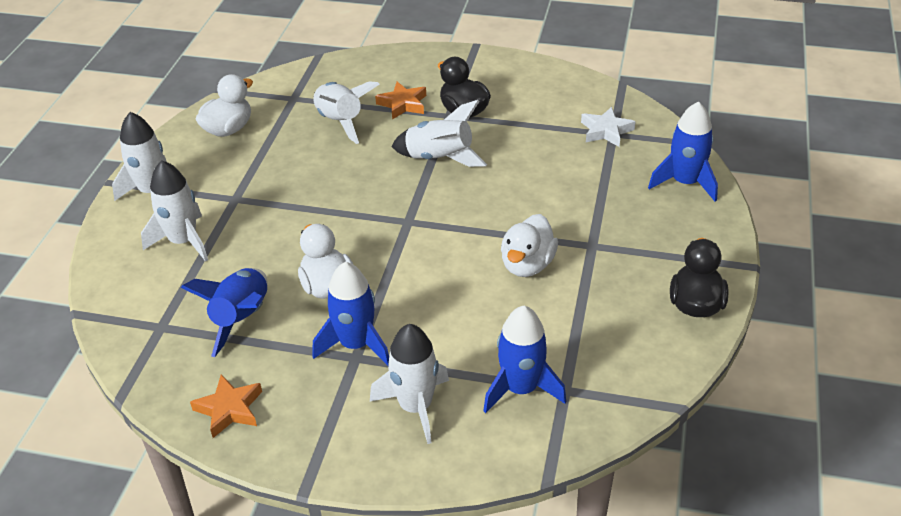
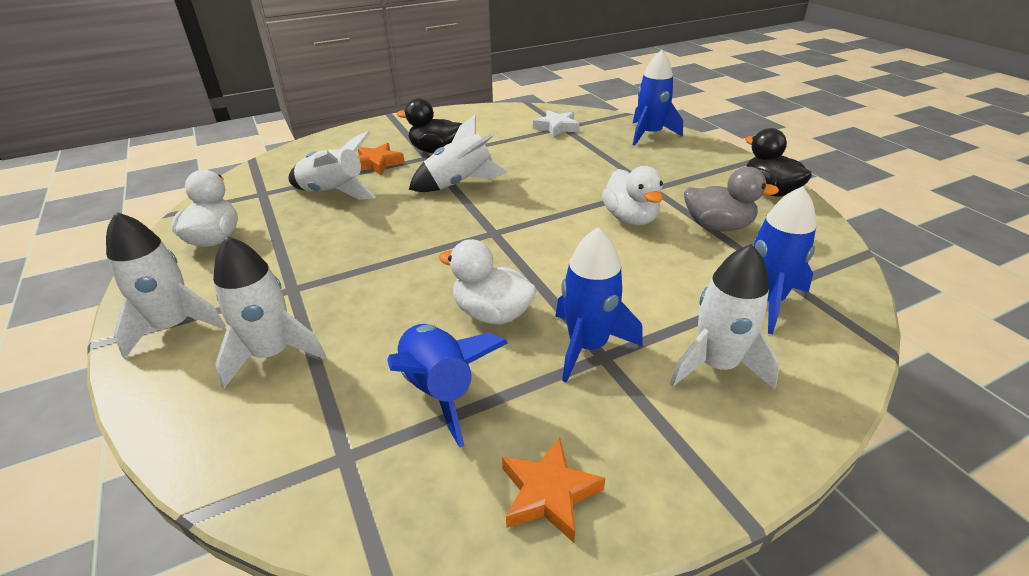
camera: 40 degrees left, 5 degrees down
(588, 311) = (717, 226): none -> grey duck

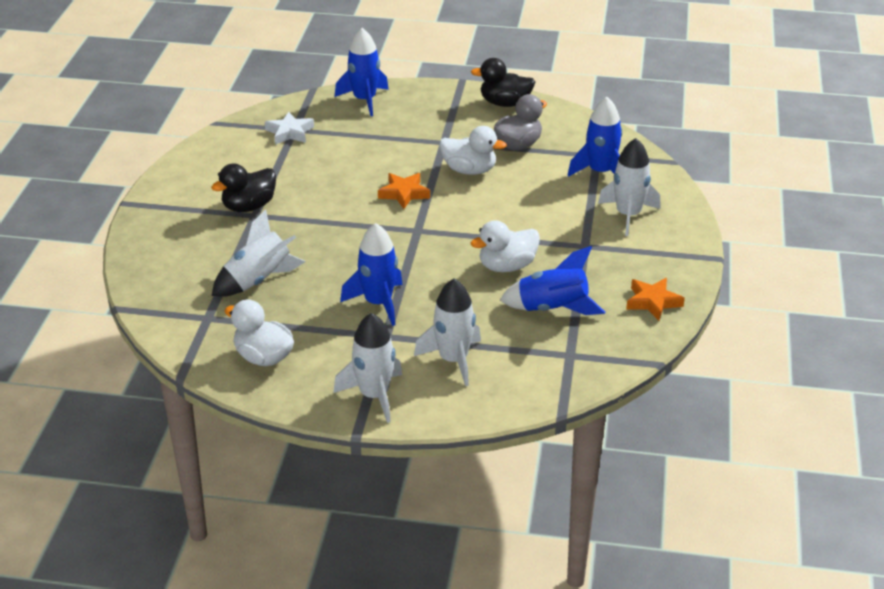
camera: 55 degrees left, 0 degrees up
(377, 163) = (231, 243): orange star -> orange star (404, 193)
(459, 184) = (325, 217): white rocket -> none
(587, 345) = (571, 246): blue rocket -> blue rocket (378, 303)

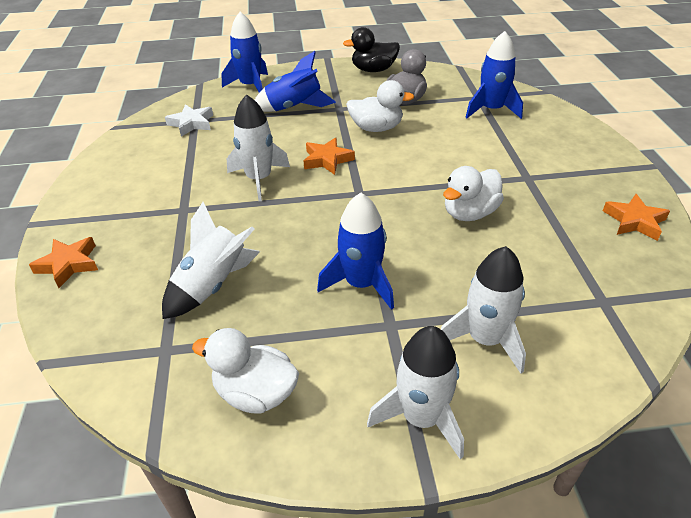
camera: 15 degrees left, 5 degrees up
(148, 242) = (69, 264): none -> orange star
(249, 206) = (174, 202): black duck -> none
(552, 309) = (546, 250): blue rocket -> blue rocket (294, 108)
(628, 215) = (544, 142): white rocket -> white rocket (259, 179)

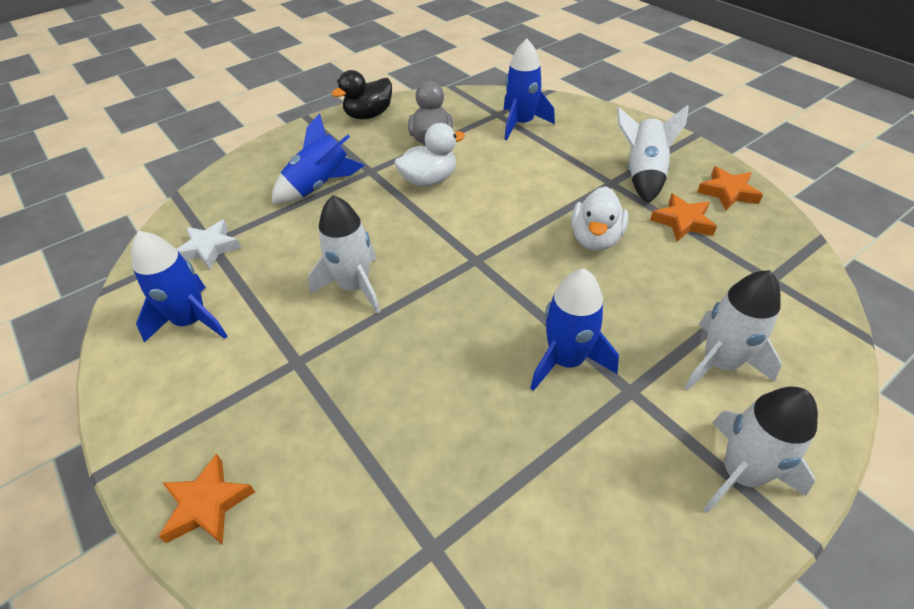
camera: 30 degrees left, 5 degrees up
(213, 286) = (416, 439): white rocket -> white rocket (643, 175)
(250, 86) = (243, 176): blue rocket -> blue rocket (191, 321)
(255, 393) = (575, 541): white duck -> none
(327, 160) = (410, 235): orange star -> orange star (682, 222)

